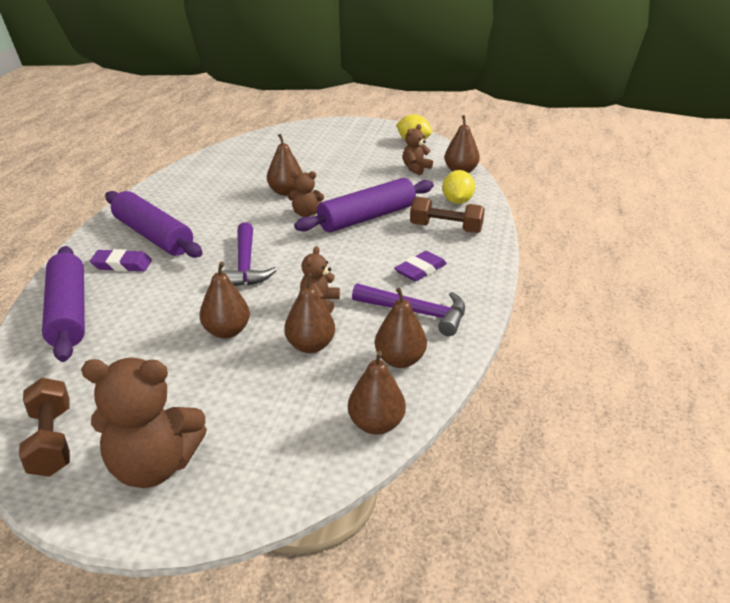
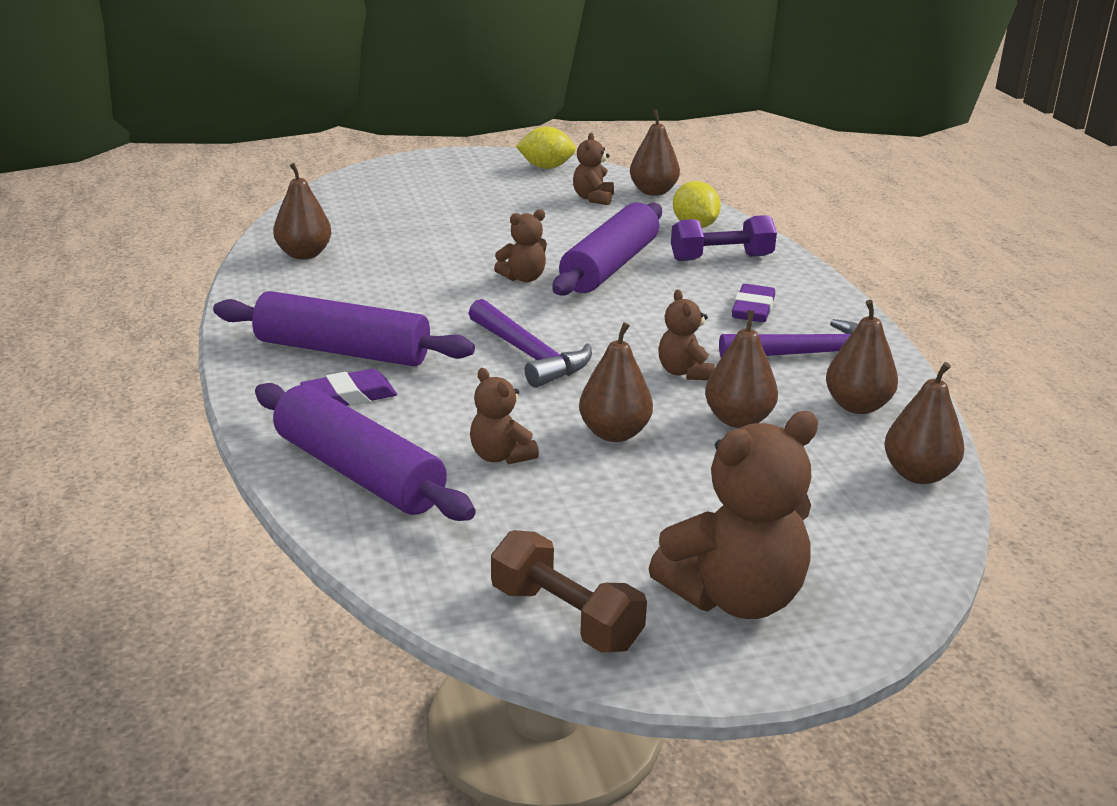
camera: 30 degrees left, 5 degrees down
(148, 326) = (500, 456): none -> brown teddy bear
(286, 192) = (458, 258): brown pear -> brown pear (304, 254)
(446, 228) = (721, 258): brown dumbbell -> purple dumbbell

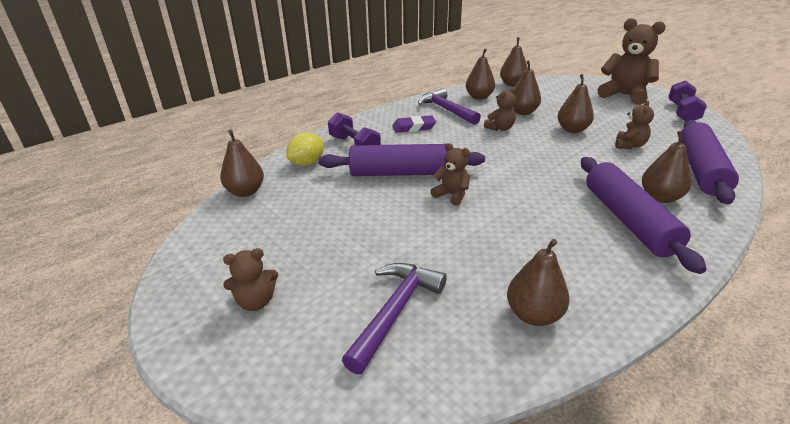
camera: 115 degrees left, 5 degrees up
(349, 396) = (660, 197): purple eraser -> brown pear
(529, 355) = (540, 165): purple hammer -> purple hammer (395, 312)
(546, 167) = (203, 259): yellow lemon -> none
(566, 617) = (682, 112): brown dumbbell -> purple dumbbell
(593, 198) = (277, 212): brown teddy bear -> brown teddy bear (256, 301)

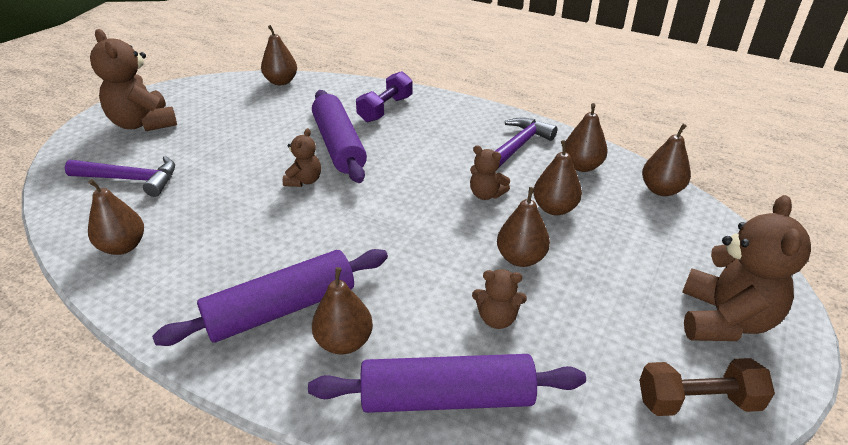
camera: 70 degrees right, 5 degrees up
(256, 301) = (143, 123): brown teddy bear -> brown teddy bear, size x1.93
(307, 163) = (339, 94): yellow lemon -> none
(414, 127) = (450, 134): purple eraser -> none
(682, 112) = (697, 401): purple dumbbell -> brown dumbbell

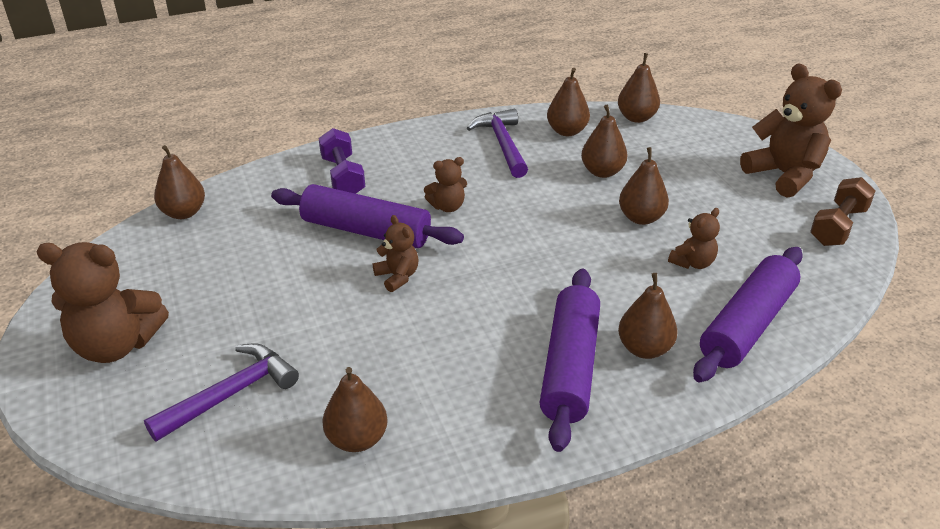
camera: 50 degrees left, 0 degrees up
(486, 194) = (546, 192): brown teddy bear -> brown teddy bear (447, 206)

